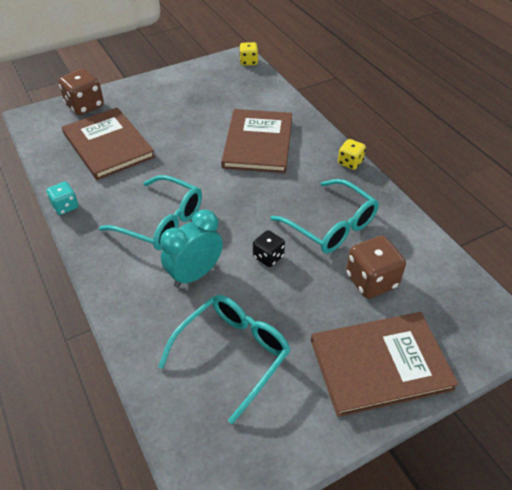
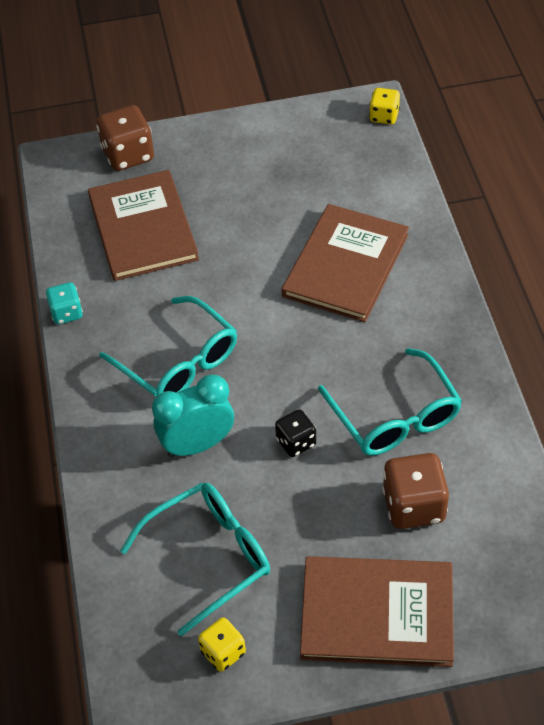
camera: 20 degrees right, 5 degrees up
(350, 163) = (462, 325): yellow dice -> yellow dice (223, 652)

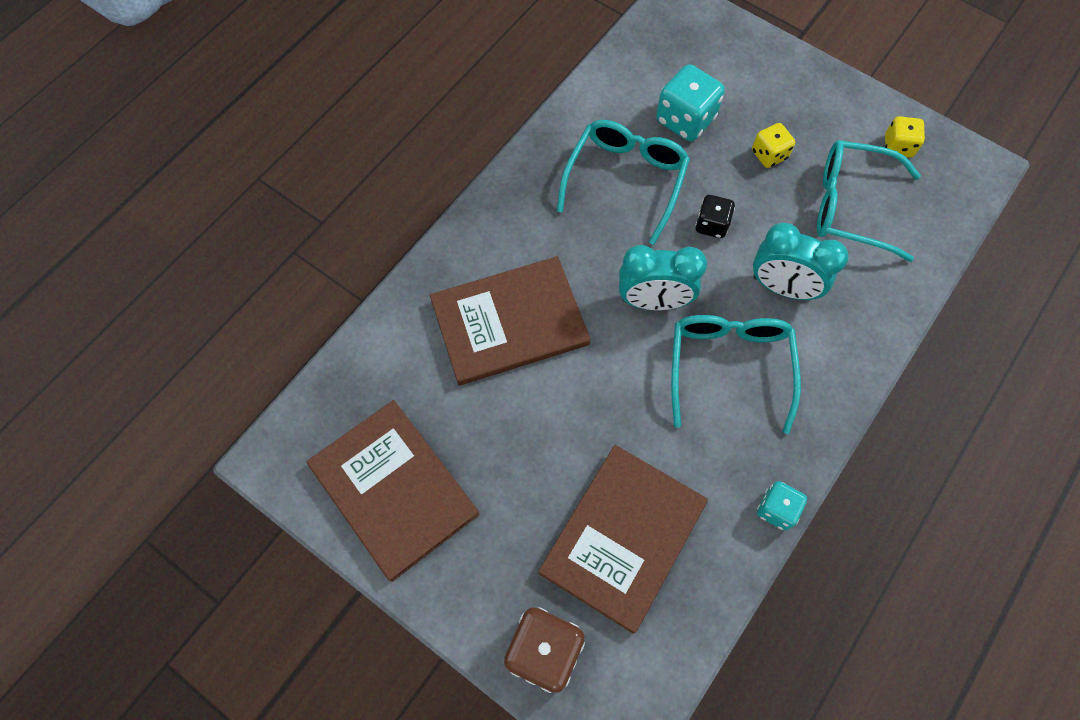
camera: 135 degrees left, 15 degrees up
(274, 356) = (653, 301): none -> turquoise clock
(377, 613) = (780, 87): brown book -> brown book (393, 489)
(384, 116) = (284, 436): yellow dice -> yellow dice (769, 155)
(414, 506) = (685, 120): brown dice -> turquoise dice

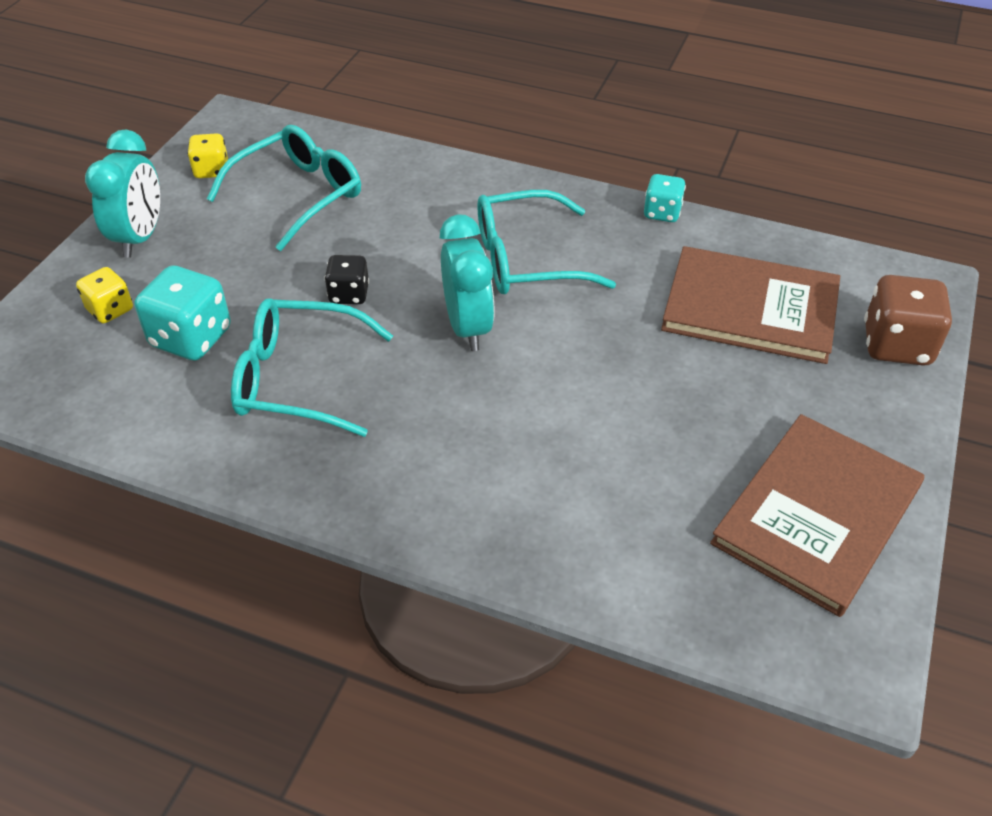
camera: 105 degrees left, 20 degrees down
(509, 322) = (545, 452): brown book -> none
(769, 155) = (237, 261): yellow dice -> yellow dice (110, 310)
(782, 287) = (416, 233): turquoise clock -> turquoise clock (140, 237)
(851, 206) = (298, 195): turquoise glasses -> turquoise glasses turned 135 degrees counterclockwise

